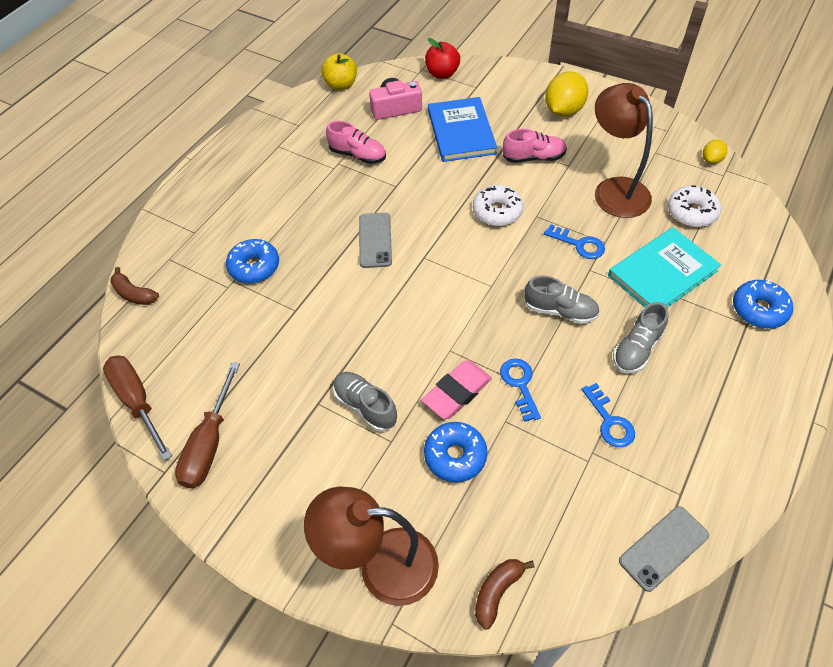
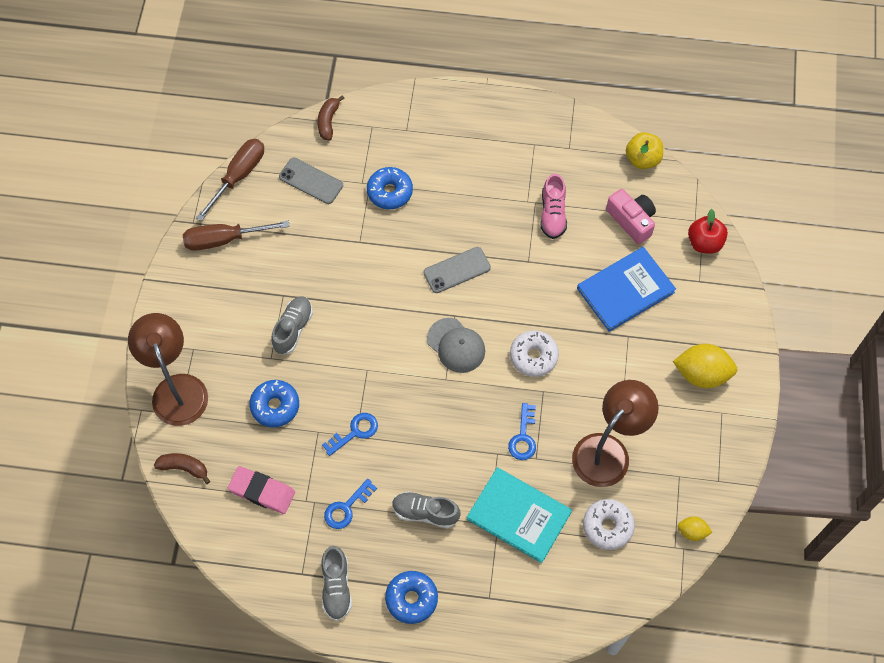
camera: 65 degrees right, 10 degrees up
(457, 266) = (456, 345): none -> grey cap
(457, 392) = (330, 388): pink eraser -> pink eraser (262, 491)
(533, 157) = (619, 366): pink shoe -> none
(560, 311) = (441, 441): grey shoe -> grey shoe (336, 587)
(663, 548) = (254, 570): grey phone -> grey phone (311, 181)
(759, 309) = (510, 606): blue donut -> blue donut (411, 599)

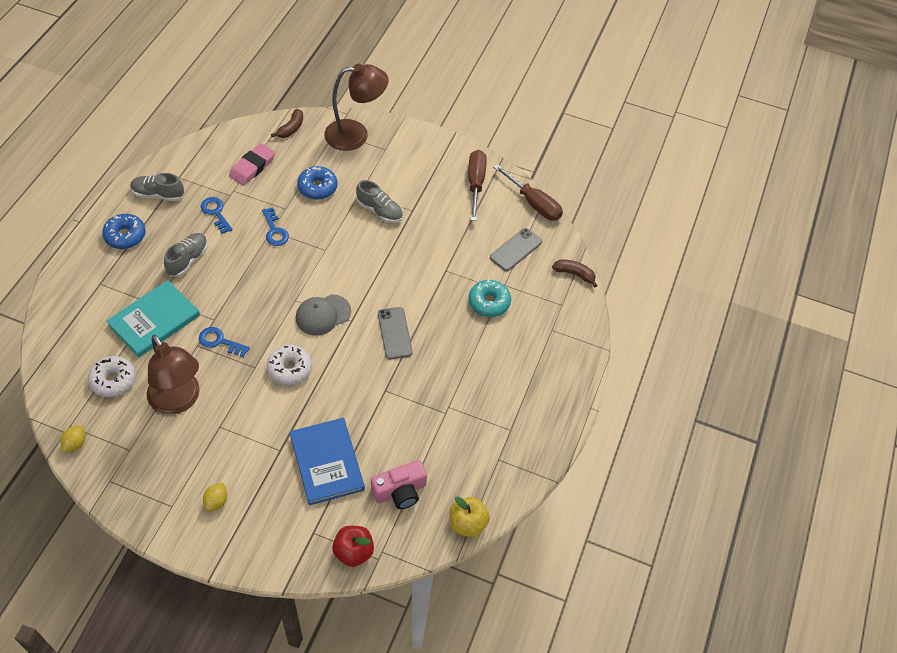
camera: 100 degrees right, 10 degrees down
(390, 192) = (489, 302): blue donut -> turquoise donut
(553, 214) = (428, 424): pink shoe -> none
(702, 374) = (216, 501): yellow lemon -> yellow lemon, size x0.52

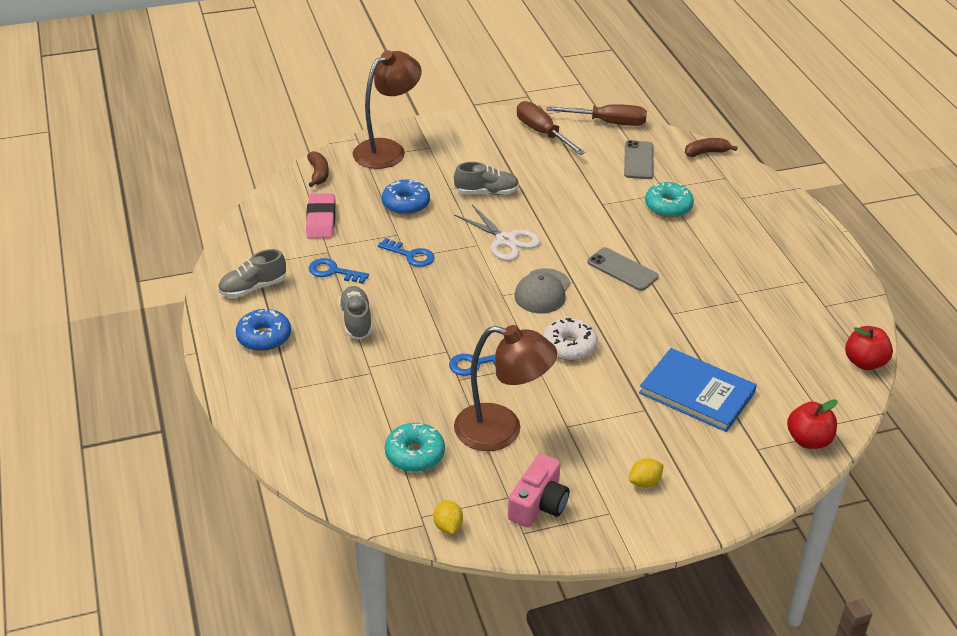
camera: 35 degrees left, 15 degrees down
(113, 380) = (415, 454): white donut -> turquoise donut
(154, 320) = (389, 384): turquoise book -> none
(216, 501) = (644, 482): yellow lemon -> yellow lemon turned 75 degrees clockwise
(346, 258) = (506, 240): none -> white scissors
(400, 491) = (783, 374): pink camera -> pink camera (538, 504)
(467, 524) = (864, 362): yellow apple -> red apple

